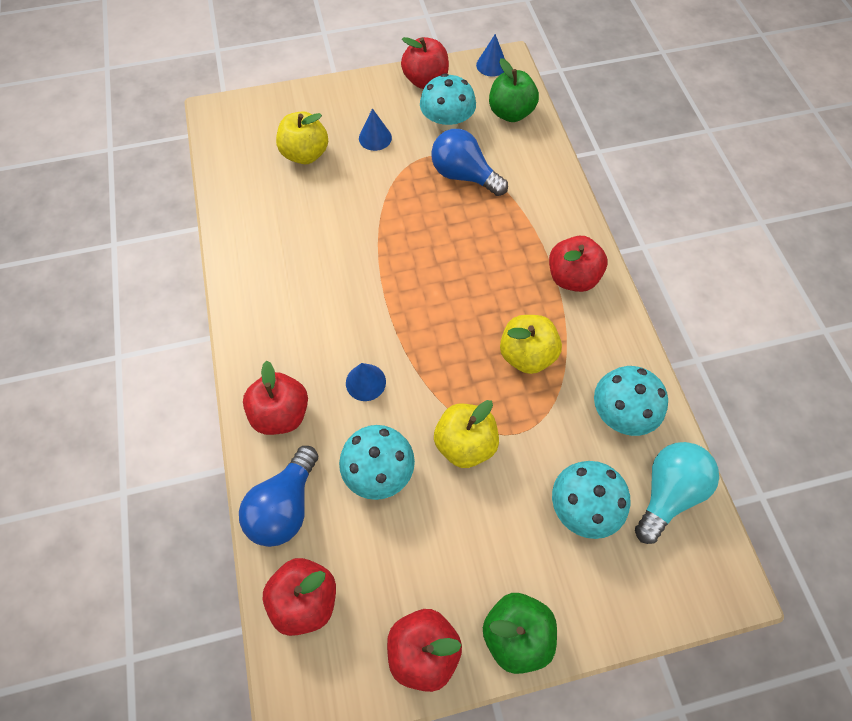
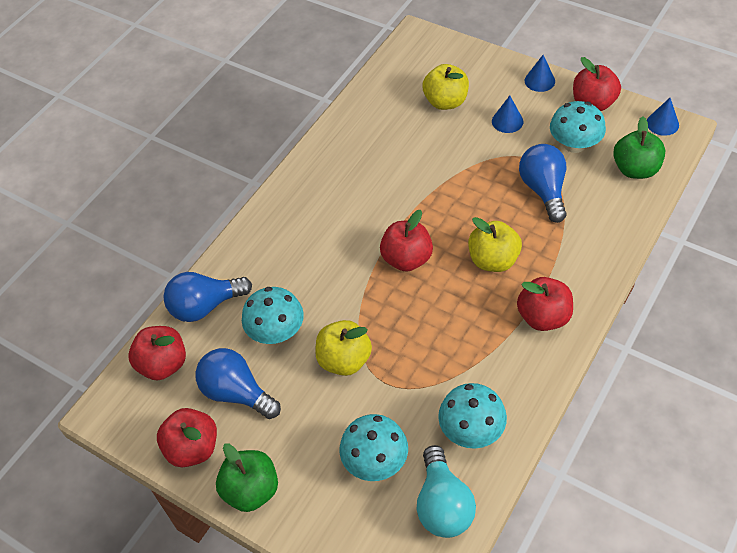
camera: 50 degrees right, 10 degrees down
(281, 413) = (258, 253): red apple -> red apple (407, 259)
(365, 382) = (325, 274): blue cone -> blue cone (539, 81)
(405, 559) = (237, 392): none -> blue light bulb
(526, 354) = (448, 340): yellow apple -> yellow apple (493, 260)
(667, 492) = (443, 504): turquoise light bulb -> turquoise light bulb turned 90 degrees clockwise

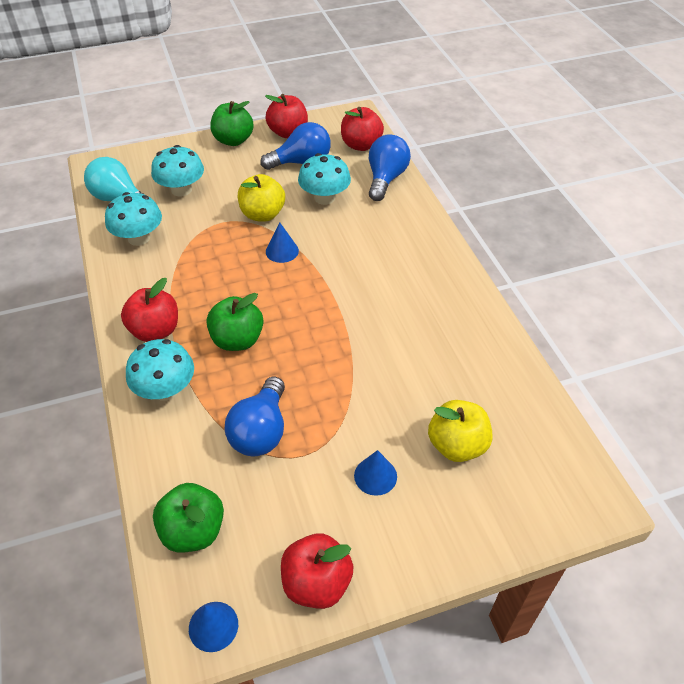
camera: 125 degrees right, 5 degrees down
(407, 259) = (302, 292): red apple -> none
(493, 260) = (237, 340): yellow apple -> green apple
(539, 81) = (405, 561): blue cone -> blue cone (282, 251)
(543, 190) = (260, 431): blue light bulb -> blue light bulb turned 75 degrees clockwise
(574, 144) = (282, 507): turquoise mushroom -> turquoise mushroom (165, 389)

